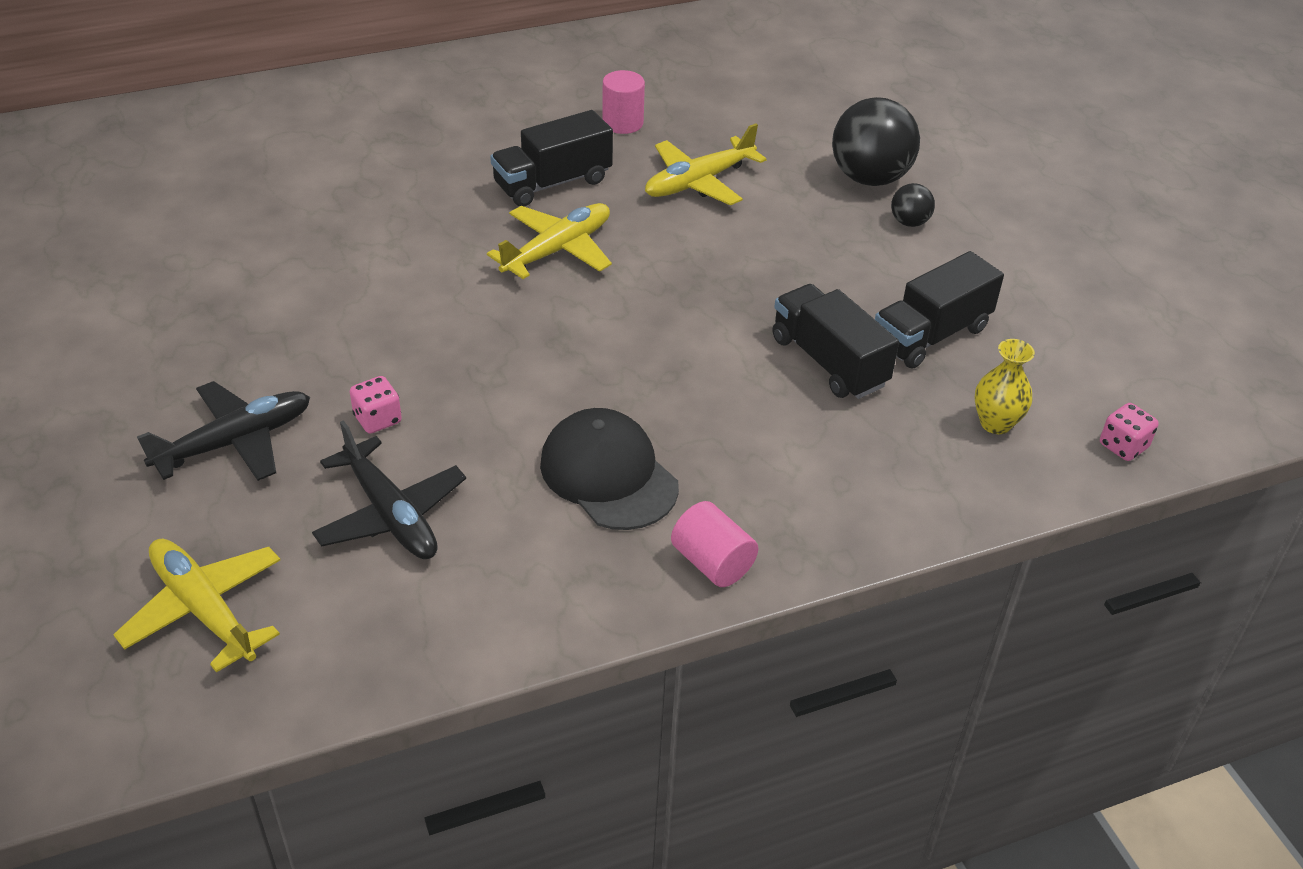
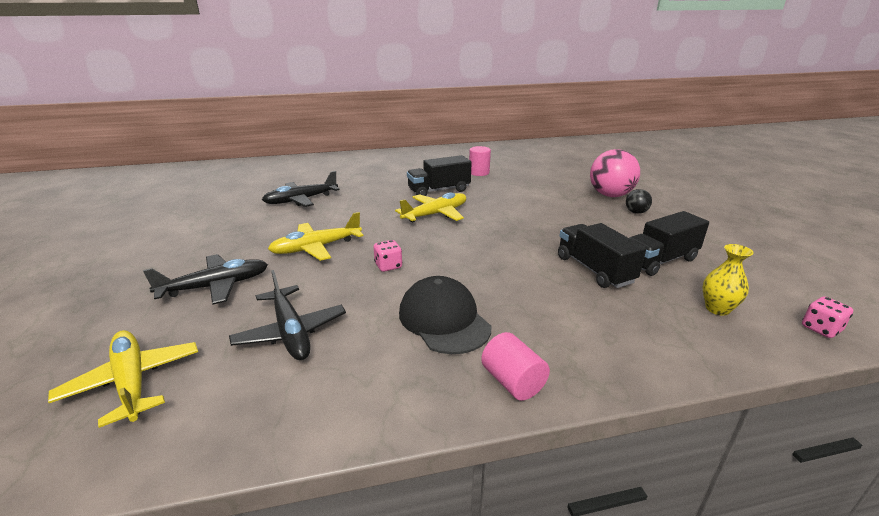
camera: 10 degrees right, 15 degrees down
(294, 226) = (301, 200): none -> black plane
(377, 419) = (306, 281): pink dice -> pink dice (388, 266)
(699, 182) = (516, 193): yellow plane -> yellow plane (317, 247)
(869, 178) = (610, 195): black ball -> pink ball

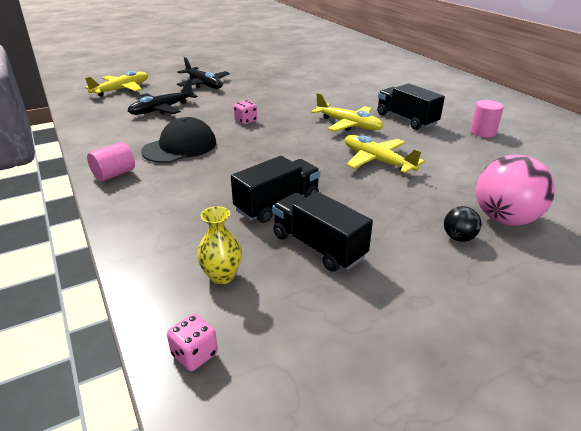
camera: 75 degrees right, 5 degrees up
(301, 200) = (335, 78): black plane -> none
(317, 247) = (262, 97): yellow plane -> yellow plane (377, 161)

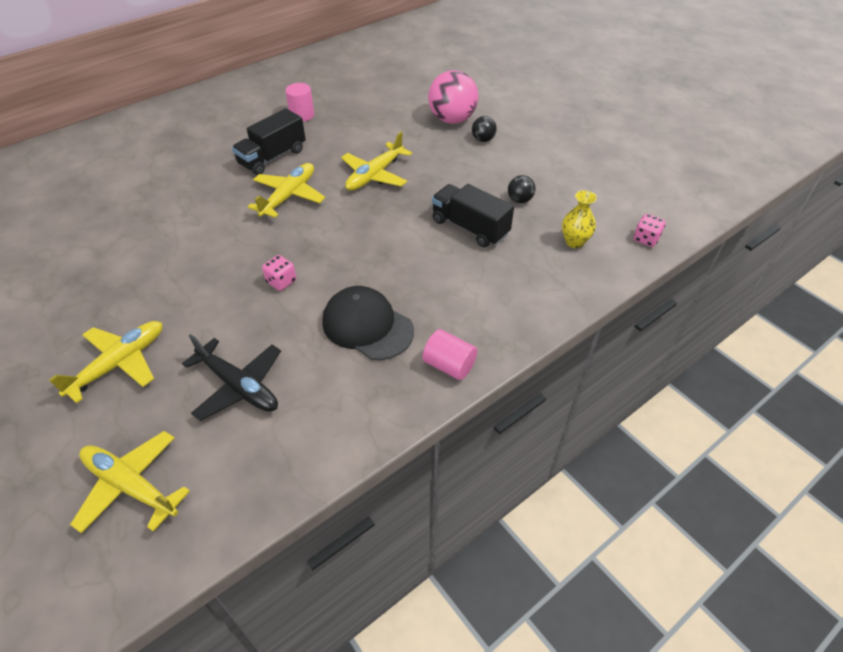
camera: 100 degrees left, 15 degrees up
(203, 84) = (119, 364): black plane -> yellow plane
(318, 246) = (519, 200): black truck -> black ball

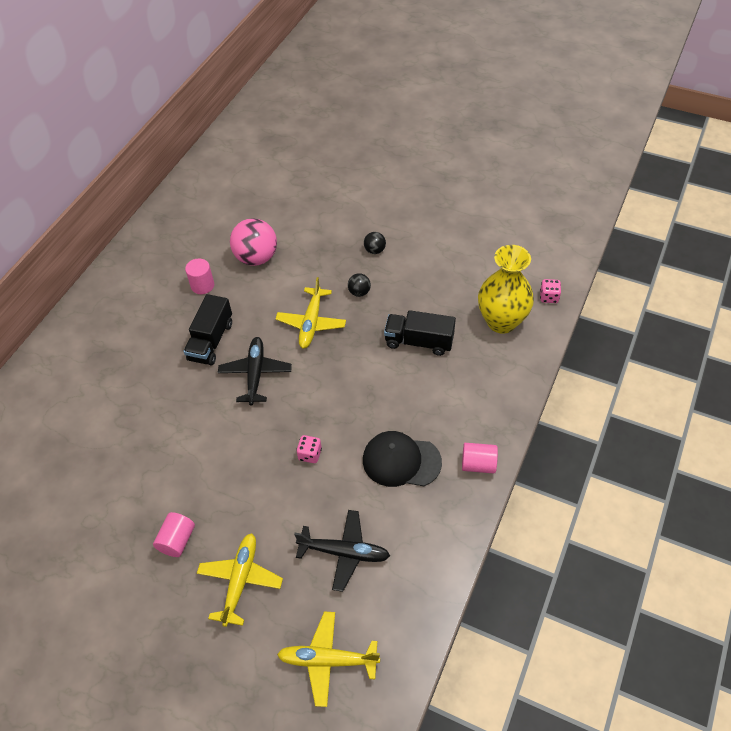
camera: 25 degrees left, 5 degrees up
(98, 302) = (177, 540): none -> pink cylinder
(288, 196) = (255, 374): yellow plane -> black plane
(452, 119) = (336, 239): pink ball -> pink ball (256, 258)
(519, 200) = (440, 299): black ball -> black ball (359, 292)
(574, 242) = (501, 321): yellow vase -> yellow vase, size x2.02

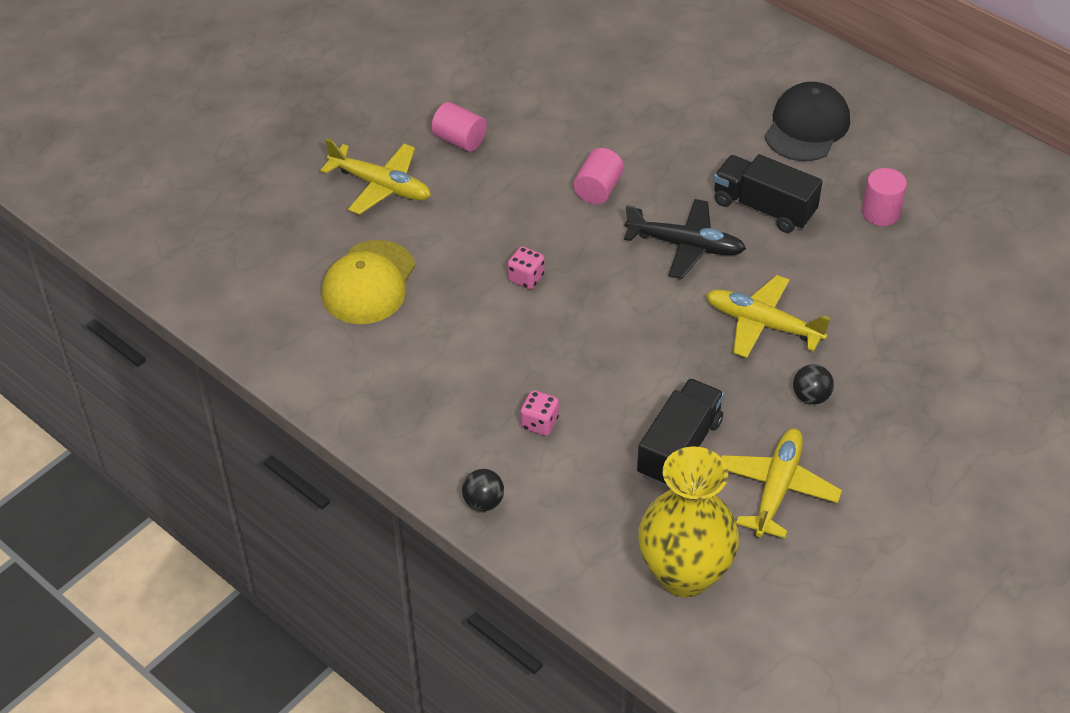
camera: 105 degrees right, 5 degrees down
(256, 258) = (926, 283): pink ball -> none
(328, 660) = (247, 242): yellow plane -> yellow plane (776, 489)
(344, 552) = (369, 283): black plane -> yellow cap
(375, 250) = (905, 440): black ball -> black ball (483, 502)
(401, 461) = (473, 371): black cap -> black cap (806, 126)
(478, 464) = (428, 456): pink cylinder -> pink cylinder (598, 189)
(549, 297) = (718, 667): pink dice -> pink dice (539, 423)

